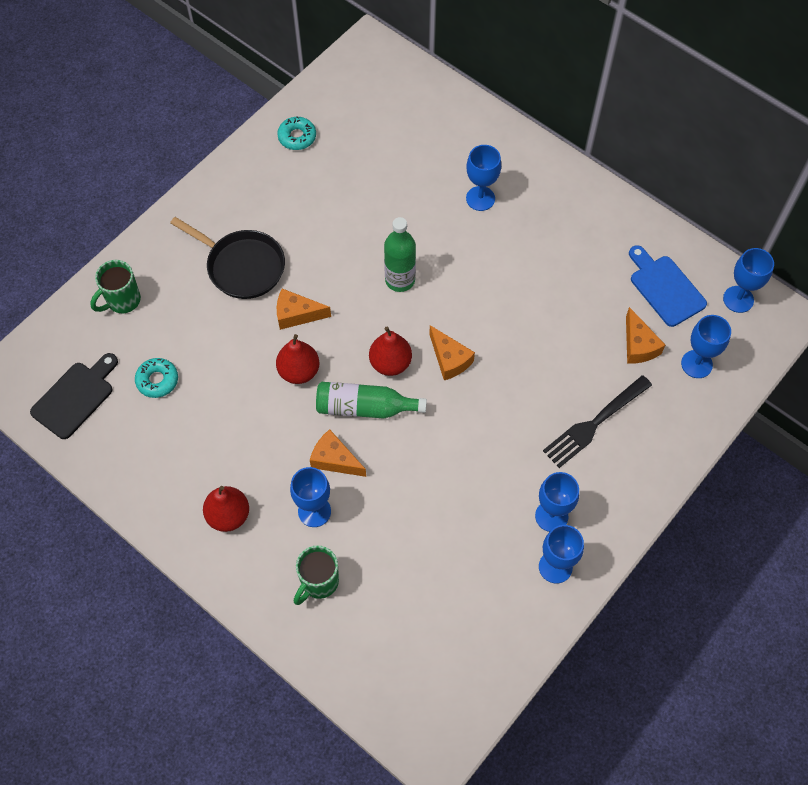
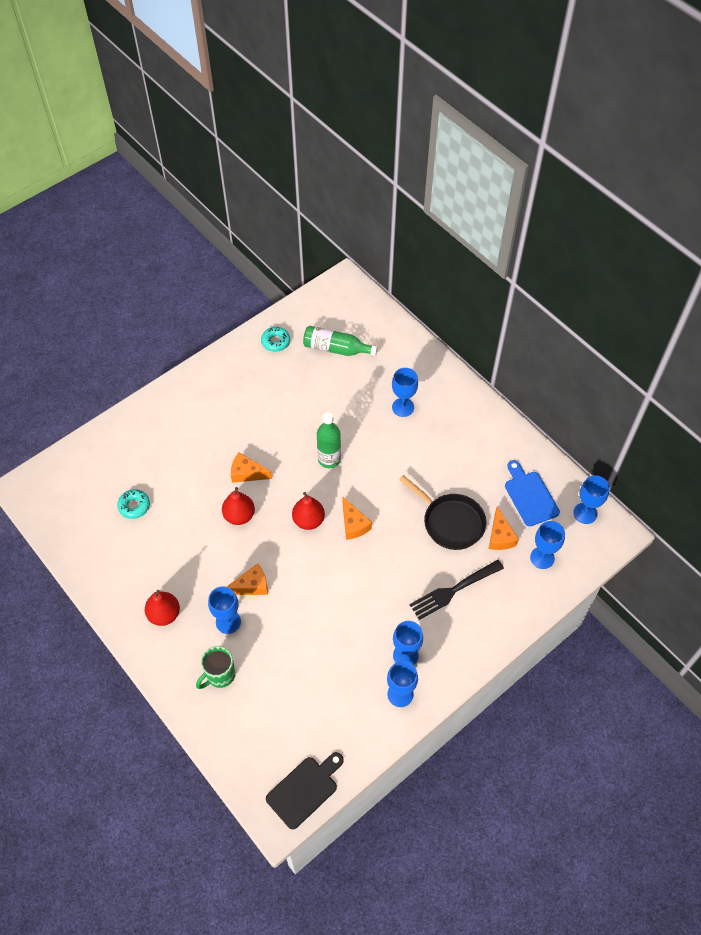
camera: 10 degrees right, 5 degrees down
(75, 397) = (72, 509): black cutting board -> black cutting board (304, 790)
(122, 301) = (122, 443): green mug -> none
(242, 266) = (214, 431): black pan -> black pan (450, 522)
(334, 460) = (251, 586): orange cheese -> orange cheese turned 120 degrees clockwise
(365, 407) = (282, 550): green bottle -> green bottle (336, 349)

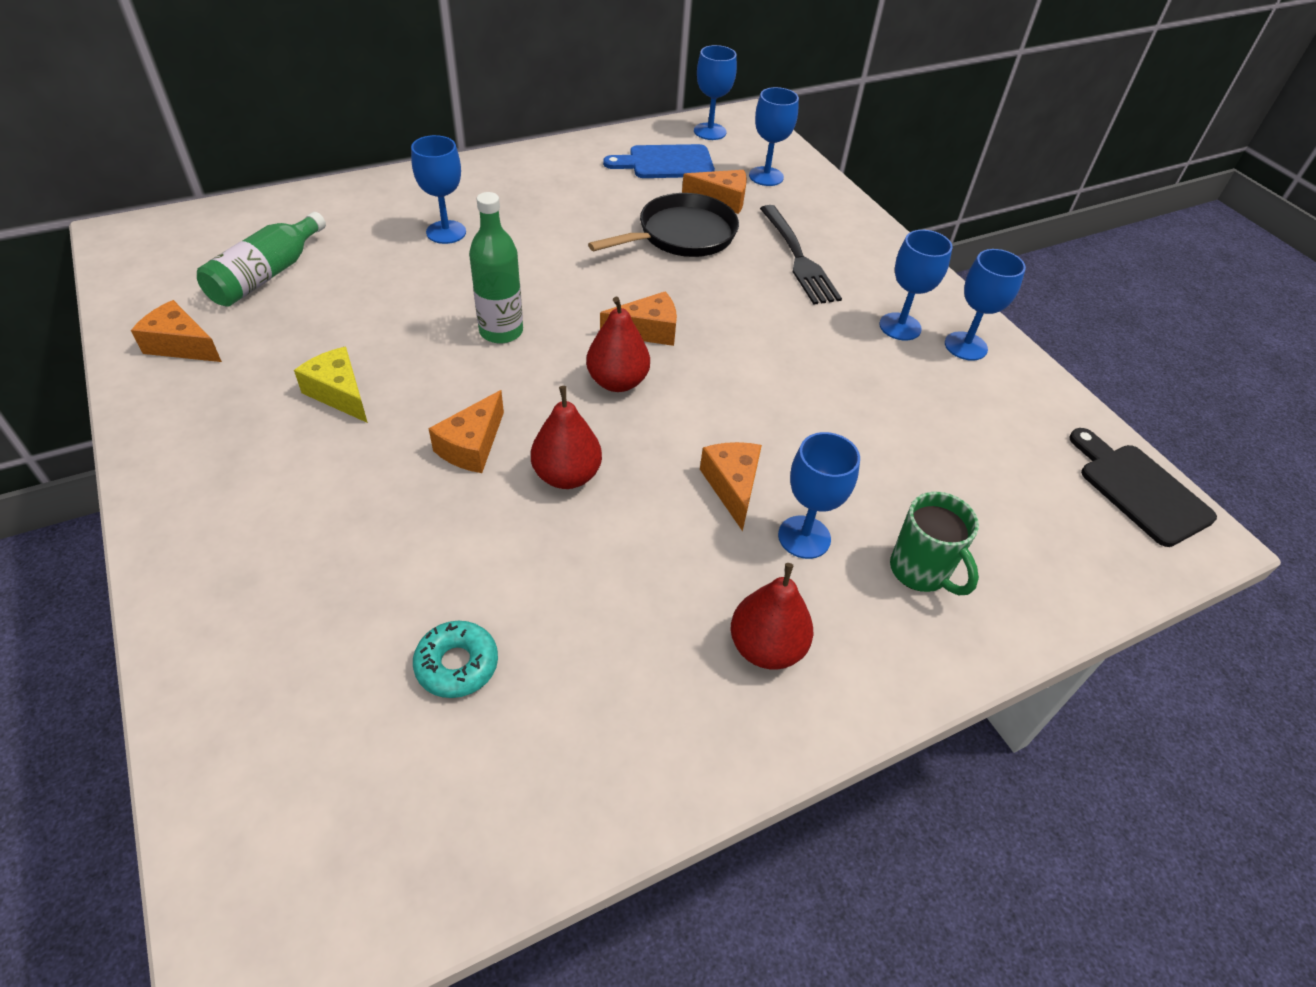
camera: 80 degrees left, 10 degrees down
(264, 411) = (339, 393): none -> yellow cheese
(275, 342) = (181, 345): turquoise donut -> orange cheese

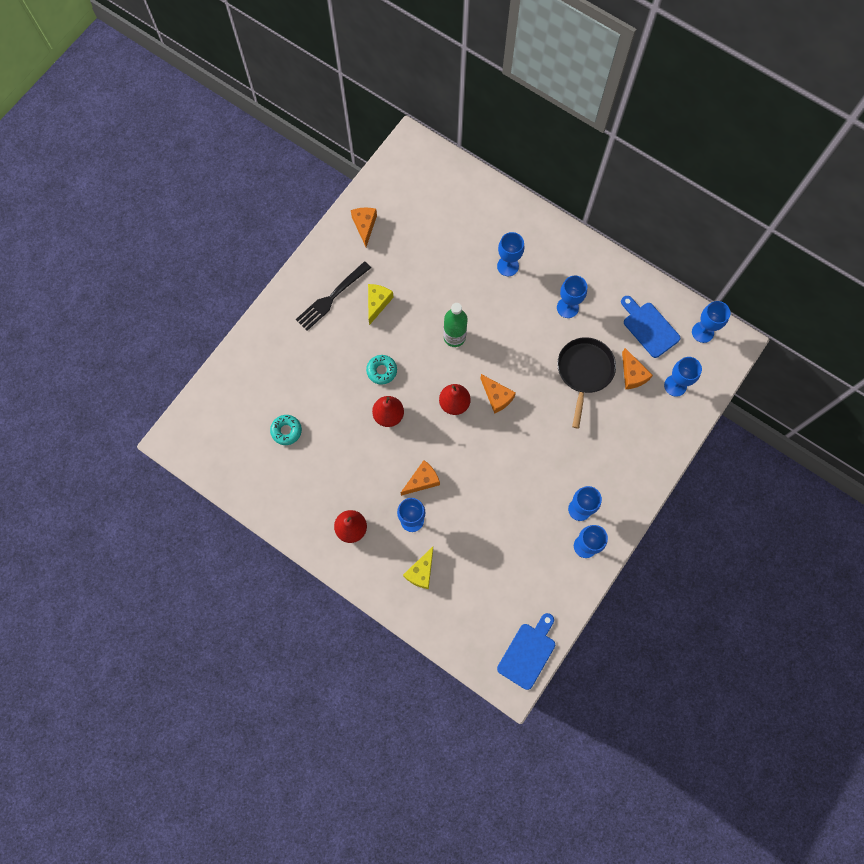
camera: 65 degrees right, 25 degrees up
(267, 275) = (426, 219): green bottle -> none
(472, 446) = (382, 371): orange cheese -> turquoise donut
(570, 210) = (567, 307): none -> blue goblet
(682, 235) = (584, 372): black pan -> black pan turned 105 degrees counterclockwise
(798, 258) = (605, 437): black fork -> black fork (331, 298)
(920, 571) = (421, 572): green mug -> yellow cheese
(1140, 490) = (528, 653): black cutting board -> blue cutting board

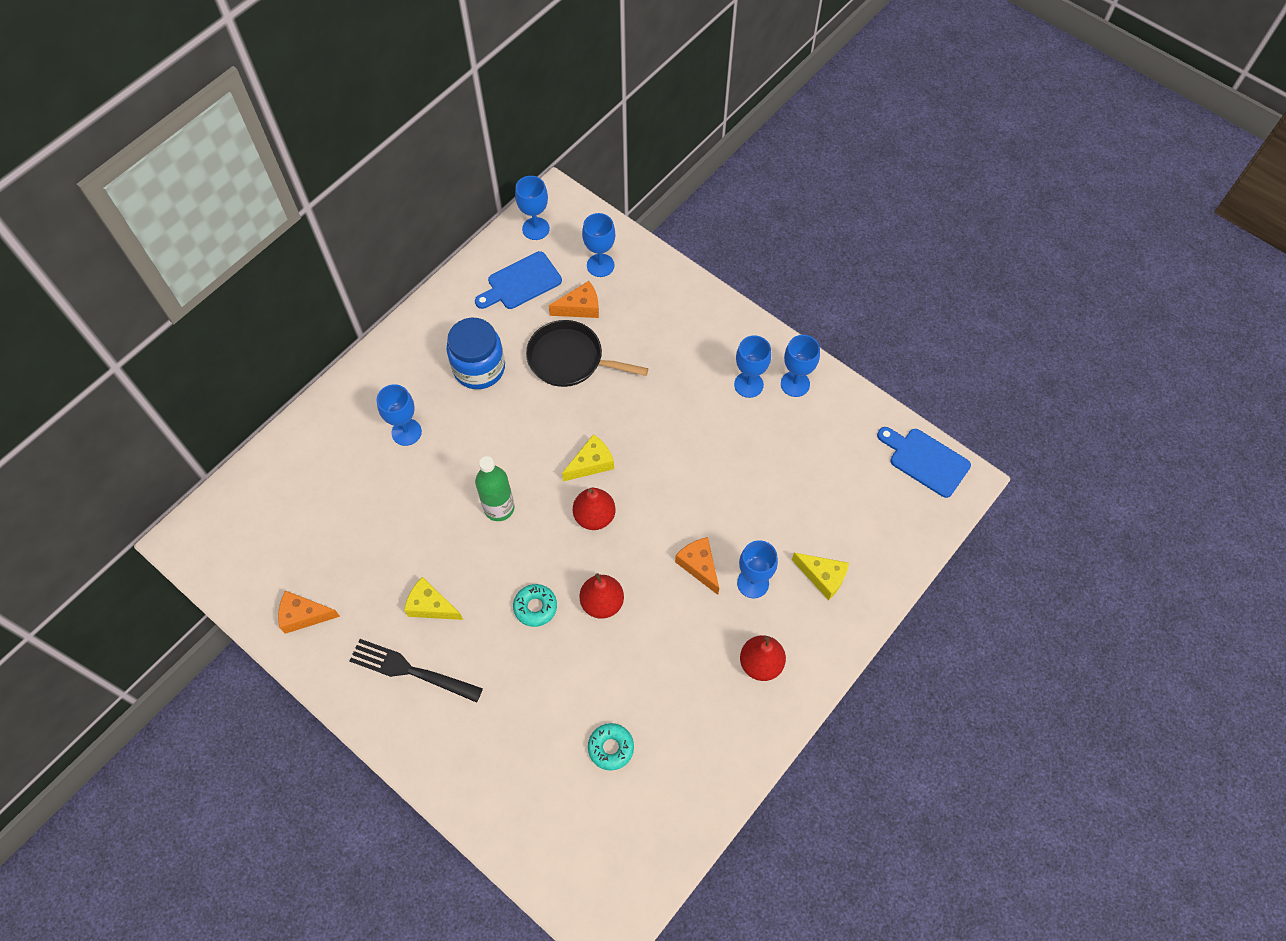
camera: 85 degrees left, 10 degrees down
(331, 298) = (411, 670): black fork -> black fork turned 150 degrees clockwise
(497, 397) = (591, 463): orange cheese -> yellow cheese
(567, 307) = (479, 368): blue goblet -> blue jar

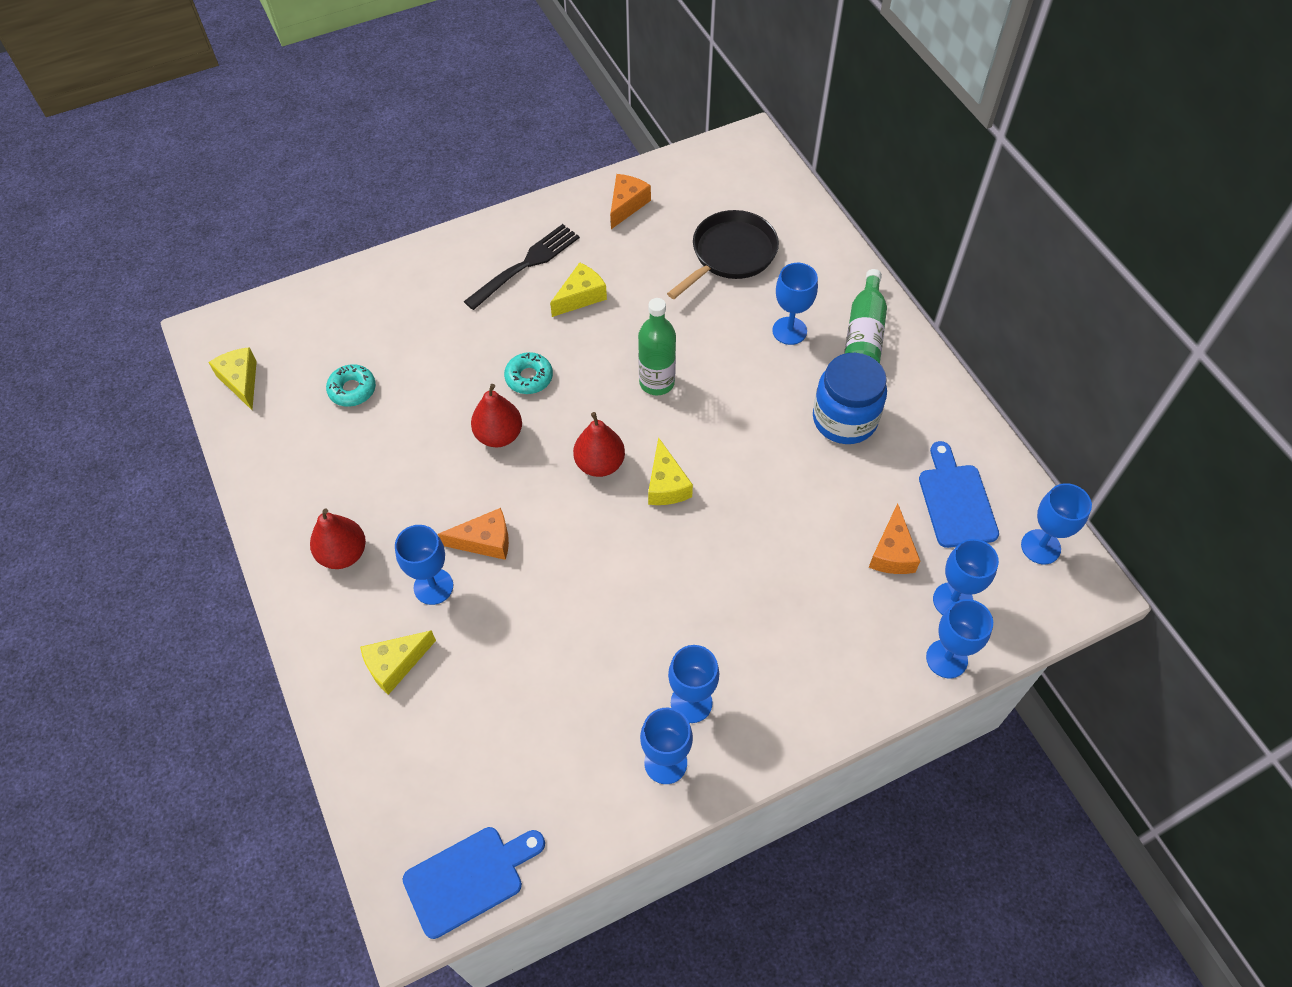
camera: 115 degrees right, 5 degrees down
(390, 380) = (864, 335): none -> green bottle
(570, 359) = (818, 513): black pan -> black pan (730, 254)
(644, 258) = (946, 659): none -> blue goblet
(646, 856) = (241, 381): none -> yellow cheese

